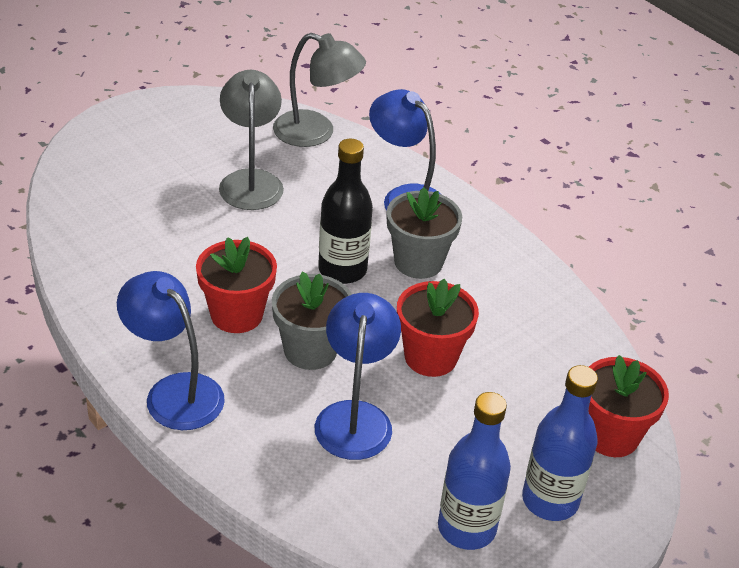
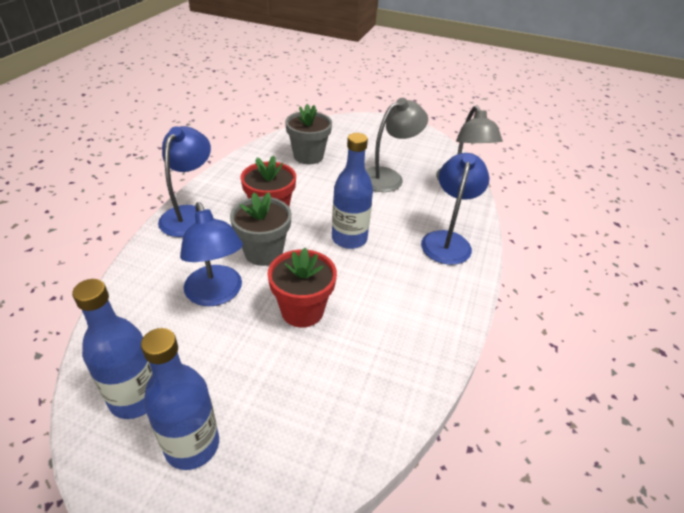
camera: 60 degrees right, 0 degrees up
(342, 270) = (349, 239): black bottle -> blue bottle
(355, 417) = (216, 294): blue lamp -> blue lamp turned 90 degrees clockwise
(418, 262) = (392, 269): grey flower pot -> grey flower pot (308, 156)
(611, 435) = (297, 464): red flower pot -> none

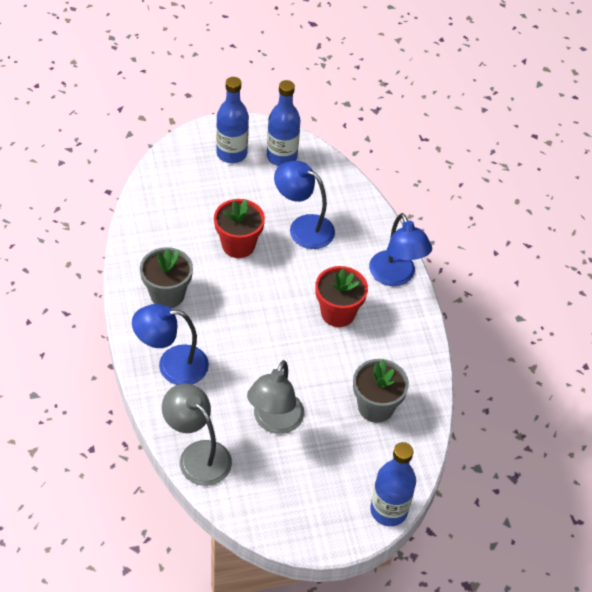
camera: 145 degrees right, 10 degrees up
(263, 252) = (305, 274): grey flower pot -> grey flower pot (167, 294)
(349, 239) = (253, 322): blue bottle -> blue bottle (388, 510)
(447, 240) = (172, 365): blue lamp -> blue lamp turned 105 degrees clockwise

